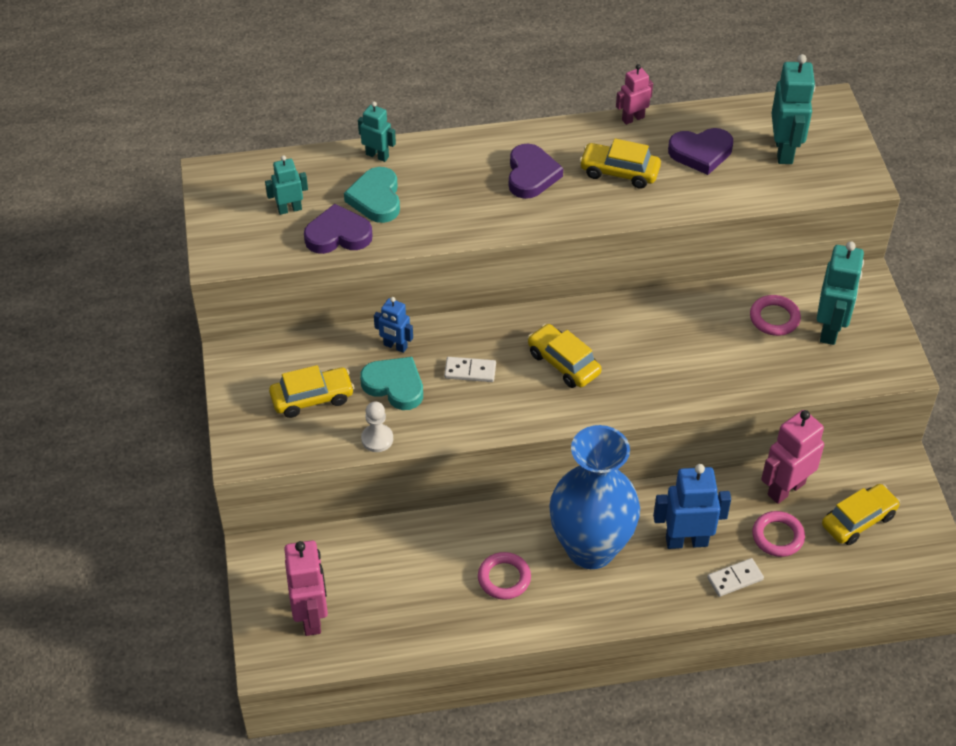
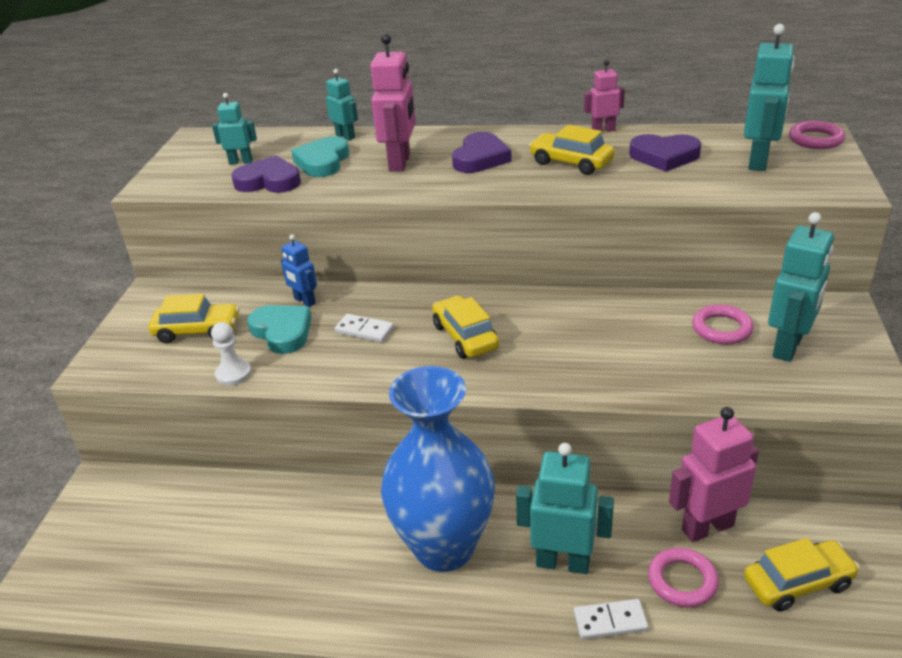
camera: 20 degrees right, 15 degrees down
(311, 617) = (105, 556): pink robot -> pink robot (400, 162)
(504, 578) = (330, 559): pink ring -> pink ring (815, 139)
(686, 541) = (563, 562): blue robot -> turquoise robot

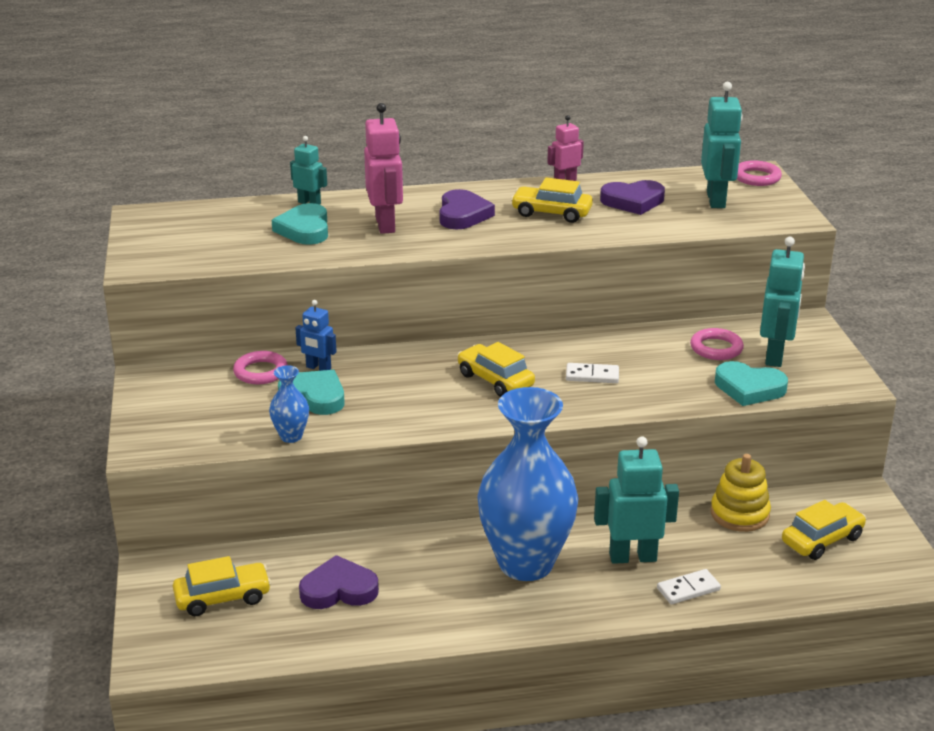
camera: 20 degrees left, 5 degrees down
(197, 331) = (225, 406): yellow car -> yellow car (223, 597)
(233, 374) = (291, 436): white pawn -> blue vase
(241, 162) = (215, 236): turquoise robot -> none
(269, 181) = (262, 252): purple heart -> purple heart (339, 589)
(364, 330) = (396, 386): white domino -> white domino (592, 376)
(682, 581) = (734, 553): pink ring -> pink ring (260, 372)
(707, 527) = (739, 514): pink robot -> yellow stacking toy
(742, 385) = (749, 388): none -> turquoise heart

